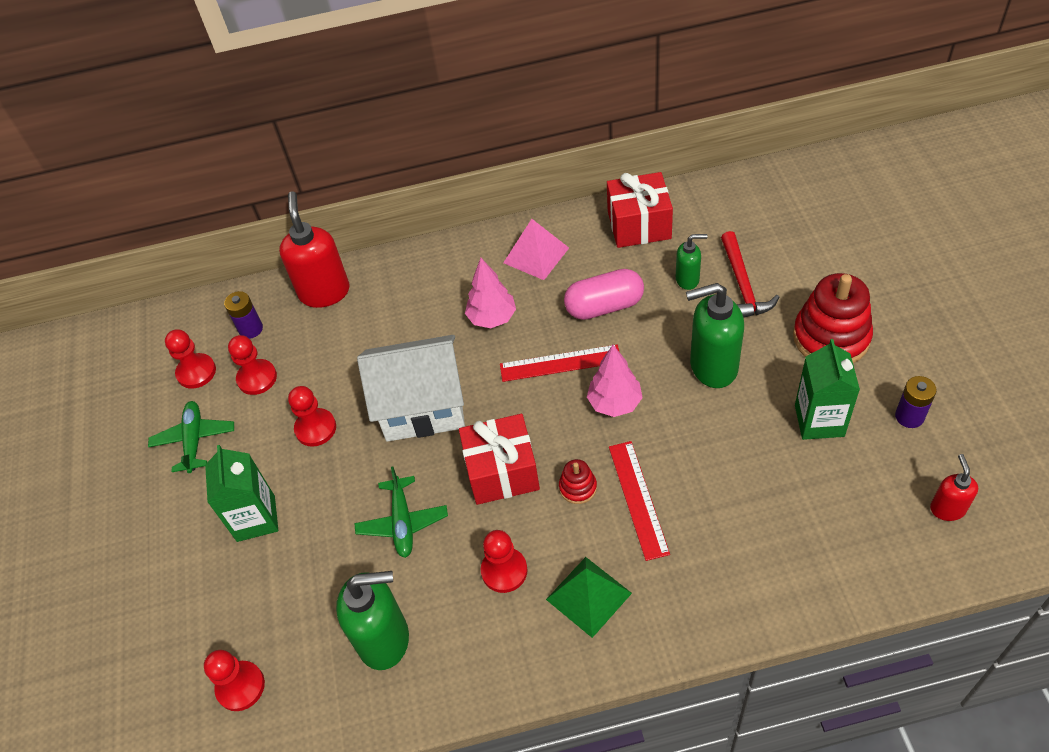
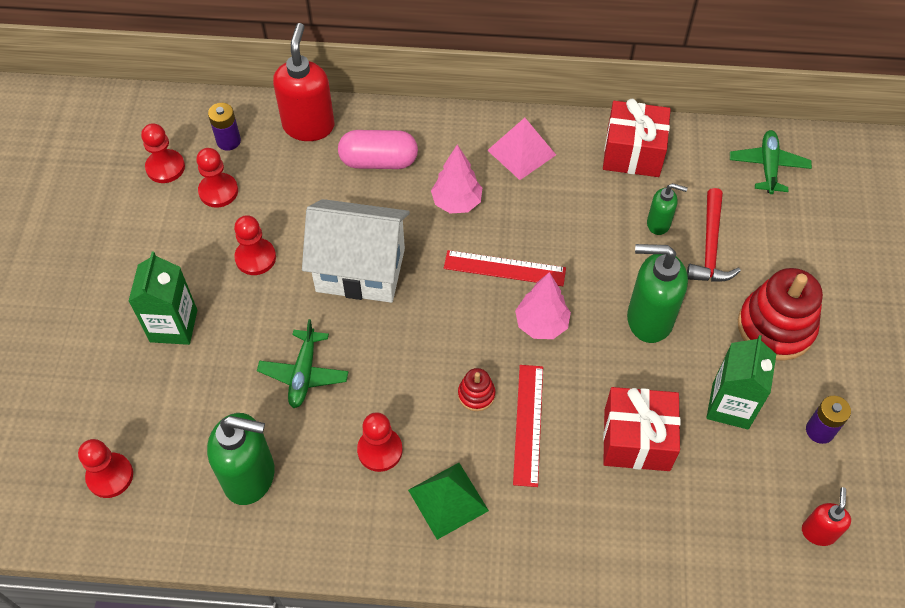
camera: 10 degrees right, 5 degrees up
(194, 440) = (142, 233): green plane -> green plane (768, 166)
(502, 472) = (411, 356): red gift -> red gift (636, 440)
(604, 306) = (568, 225): pink capsule -> pink capsule (379, 161)

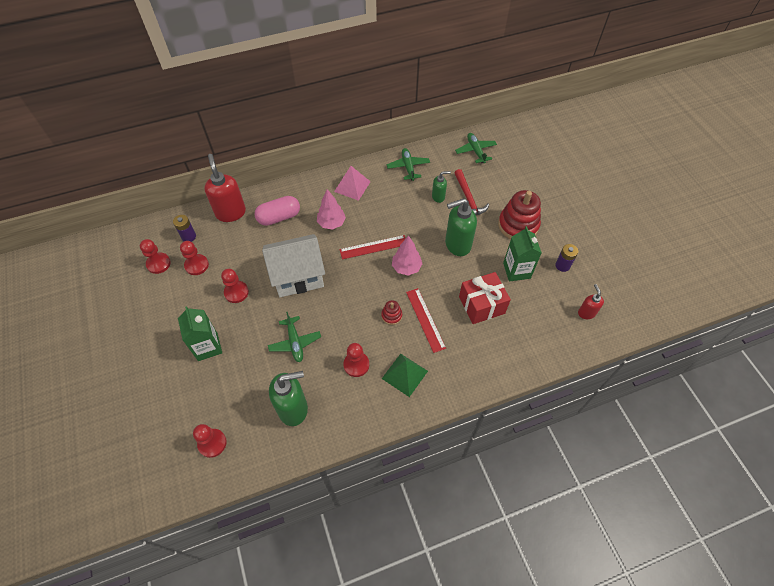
camera: 25 degrees left, 0 degrees up
(633, 153) = (408, 167): red gift -> green plane

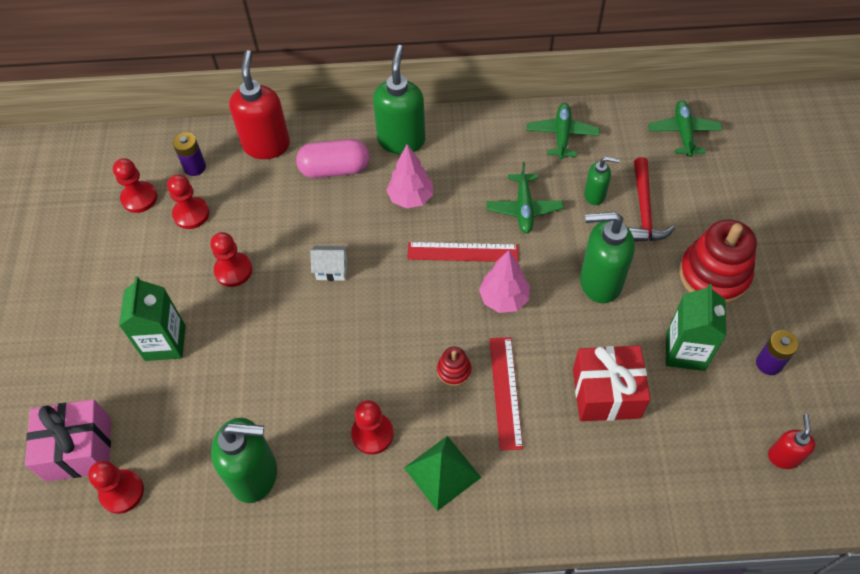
camera: 20 degrees right, 0 degrees up
(174, 426) = (79, 449): none -> pink gift
(295, 342) = (292, 372): green plane -> green plane (524, 208)
(298, 277) = (331, 270): white house -> white house, size x0.40
(314, 191) = (401, 140): none -> green soap dispenser
(352, 186) = (462, 146): pink pyramid -> none

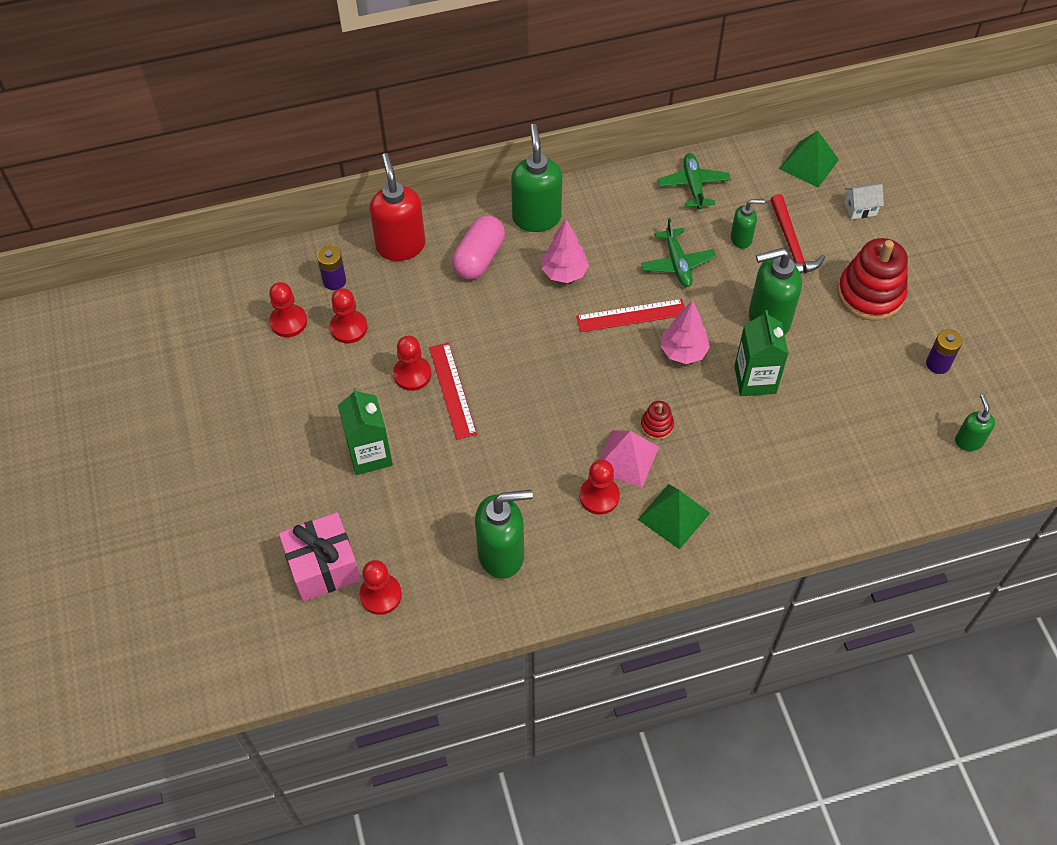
camera: 15 degrees left, 0 degrees up
(331, 270) = (509, 356): white house -> white house (860, 209)
(335, 169) = (479, 258): pink capsule -> pink capsule turned 45 degrees counterclockwise
(413, 399) = (626, 458): none -> pink pyramid
(505, 392) = (710, 435): red ruler -> red ruler (452, 390)
(606, 393) = (801, 418): red gift -> none
(683, 133) = (809, 164): green plane -> green pyramid
(685, 351) = (862, 367): green carton -> green carton (755, 379)
(783, 457) = (968, 441): red soap dispenser -> green soap dispenser

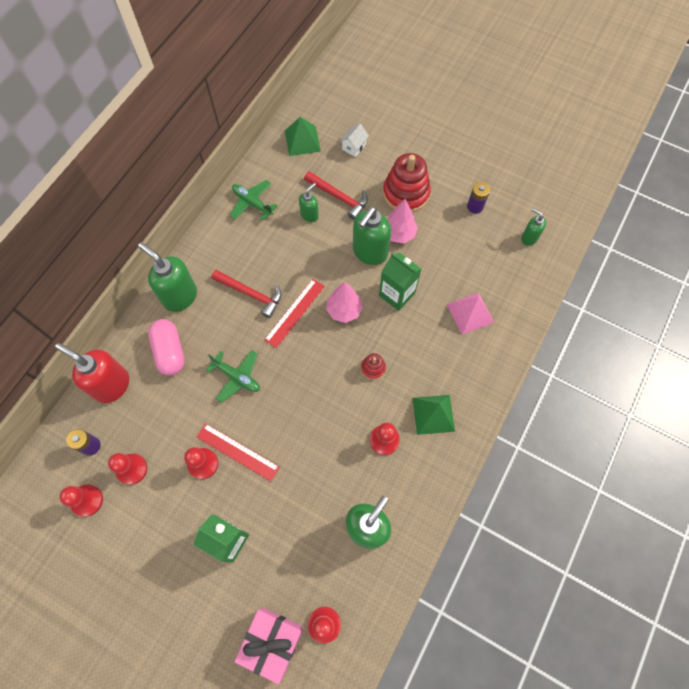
camera: 45 degrees left, 10 degrees up
(564, 273) = (231, 318): pink tree -> pink tree (399, 234)
(606, 266) = (251, 294): none -> red hammer
(626, 458) = (376, 403): pink pyramid -> pink pyramid (470, 313)
(677, 263) = (289, 259): green plane -> green plane (237, 377)

